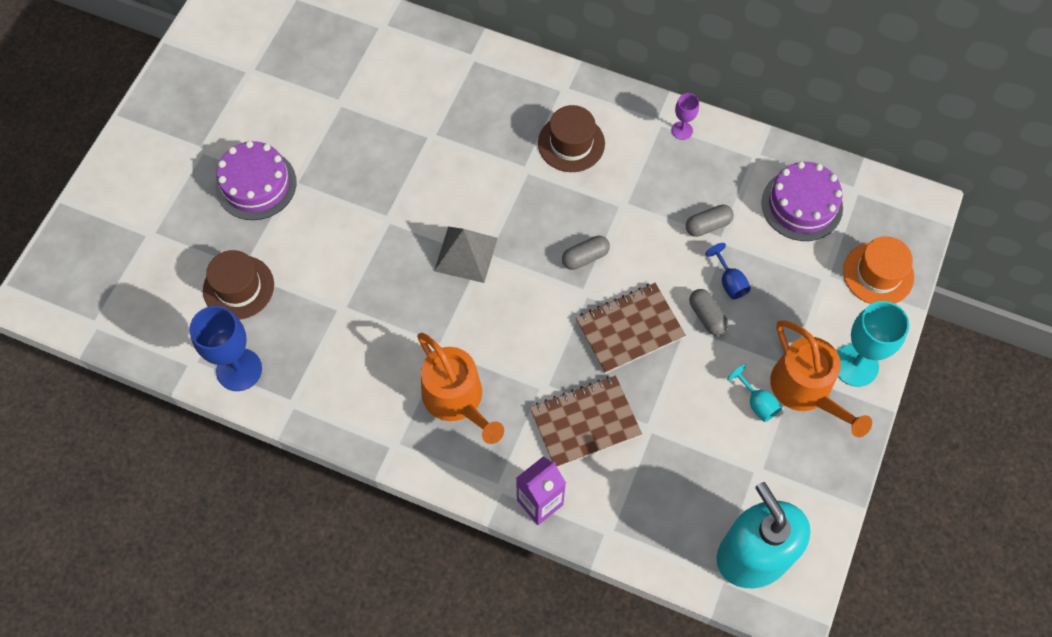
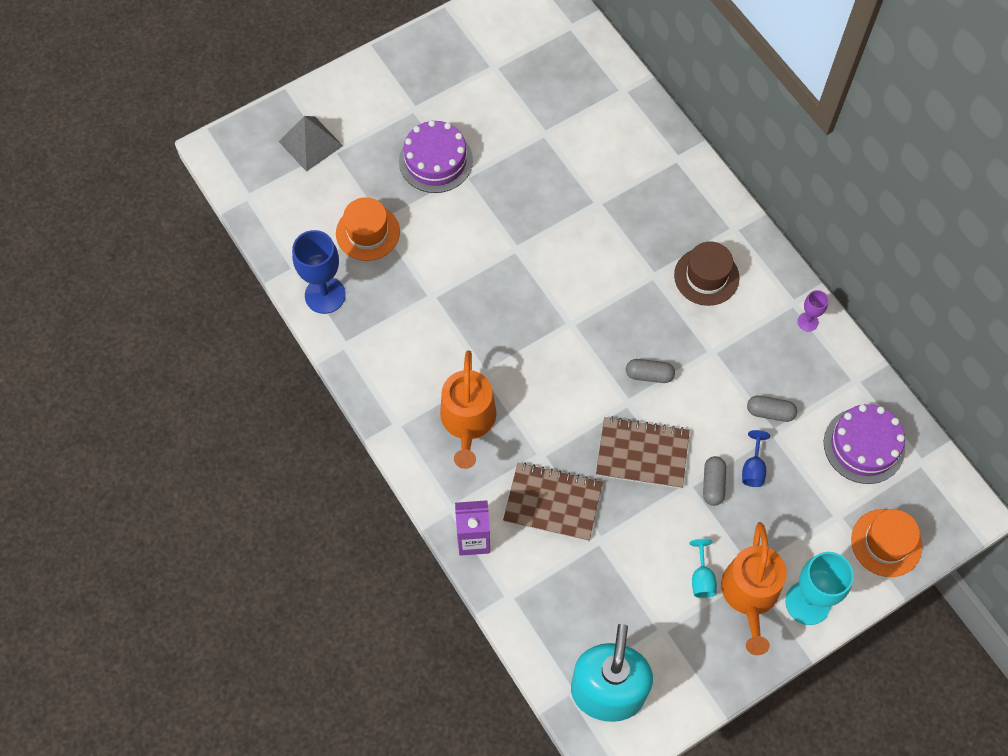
camera: 35 degrees right, 0 degrees up
(238, 287) = (367, 232): brown hat -> orange hat
(465, 254) = (556, 313): grey pyramid -> grey pyramid (310, 143)

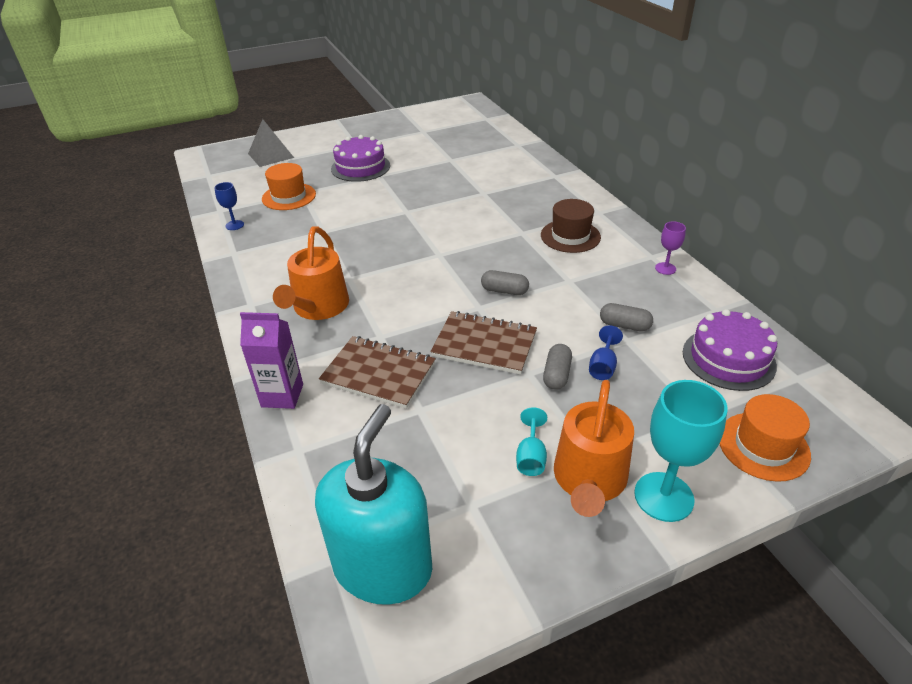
camera: 10 degrees right, 25 degrees down
(325, 295) = (234, 225): blue goblet -> blue goblet, size x0.51

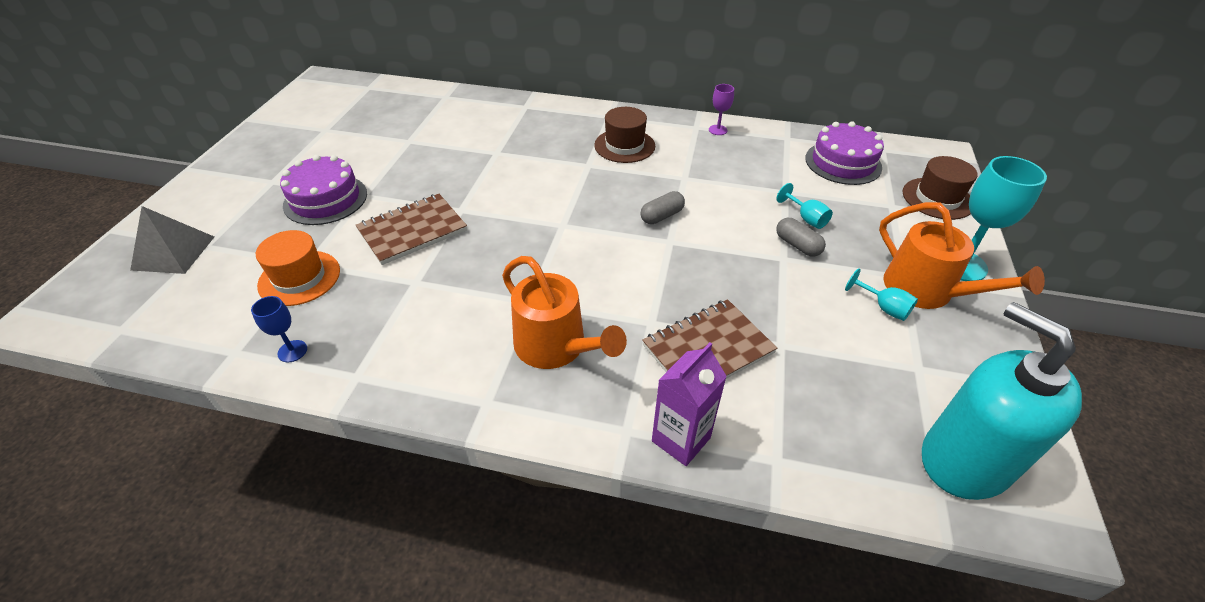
camera: 55 degrees left, 5 degrees up
(484, 345) = (725, 264): brown notebook -> brown notebook (412, 231)
(603, 366) = (806, 218): blue goblet -> turquoise goblet
(624, 325) = (767, 183): grey capsule -> none
(763, 446) = (937, 198): orange hat -> brown hat

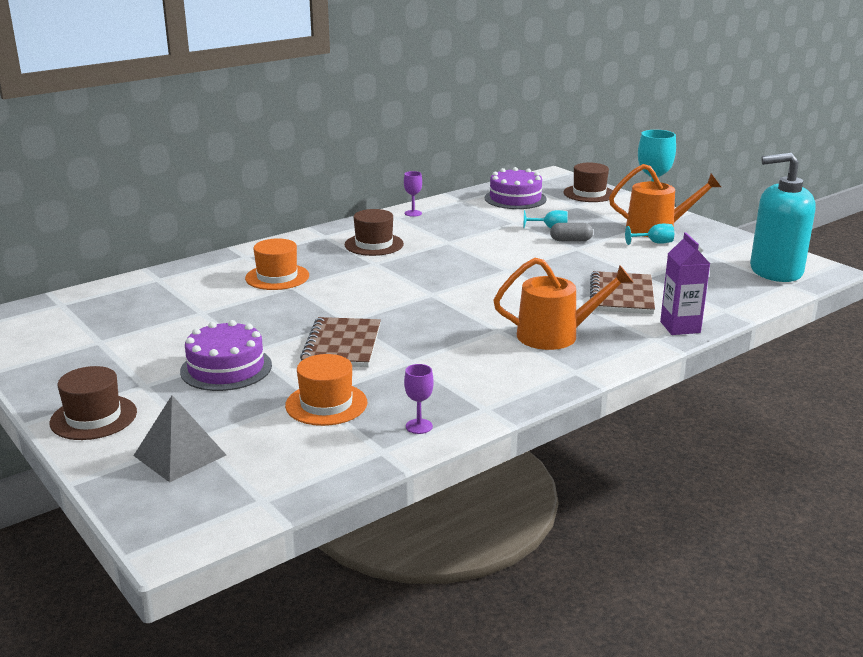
camera: 50 degrees left, 20 degrees down
(210, 188) = (93, 417): none -> brown hat
(292, 351) = (419, 426): blue goblet -> purple goblet
(505, 137) = (277, 277): none -> orange hat
(662, 216) = (477, 263): grey capsule -> none

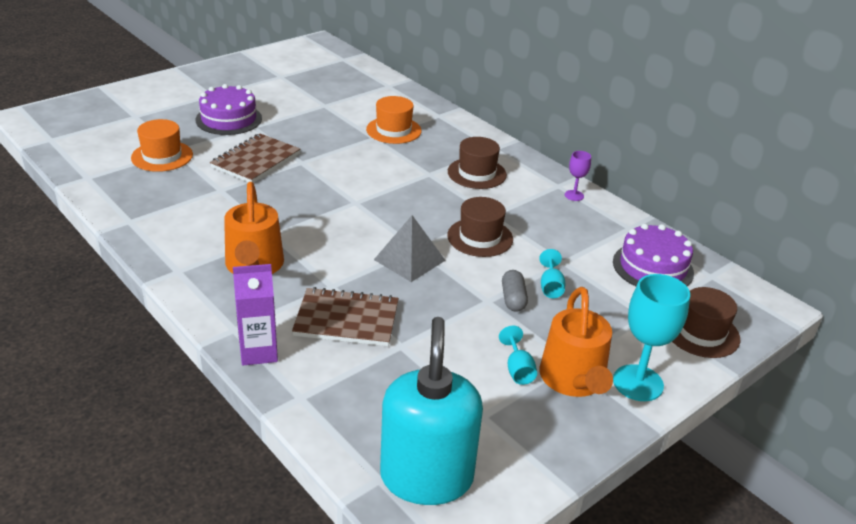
camera: 85 degrees right, 10 degrees up
(93, 417) = (173, 84): brown hat -> brown hat (480, 237)
(180, 455) = (116, 112): grey pyramid -> grey pyramid (409, 260)
(342, 345) = (256, 161): brown notebook -> brown notebook turned 60 degrees counterclockwise
(419, 426) = (114, 192): purple goblet -> none

